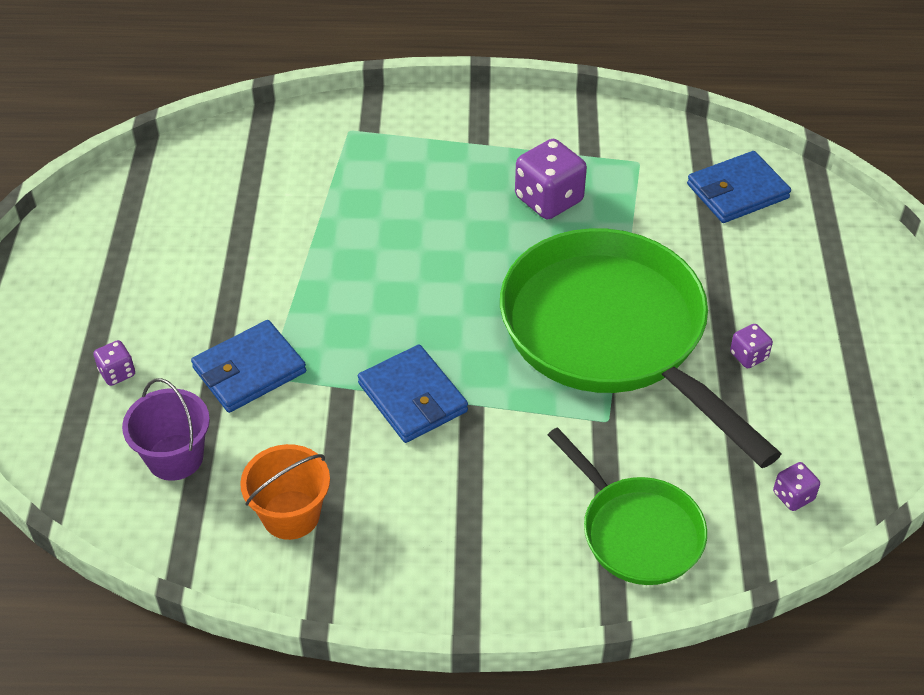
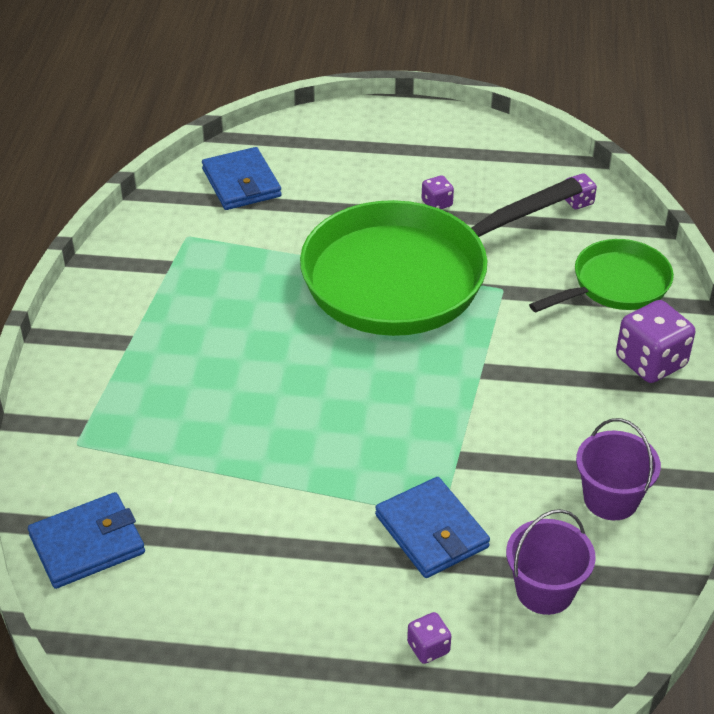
camera: 85 degrees left, 5 degrees down
(291, 515) = (611, 499): orange bucket -> purple bucket
(412, 397) = (473, 409): blue wallet -> blue wallet (87, 544)
(548, 199) = (226, 299): purple dice -> purple dice (650, 362)

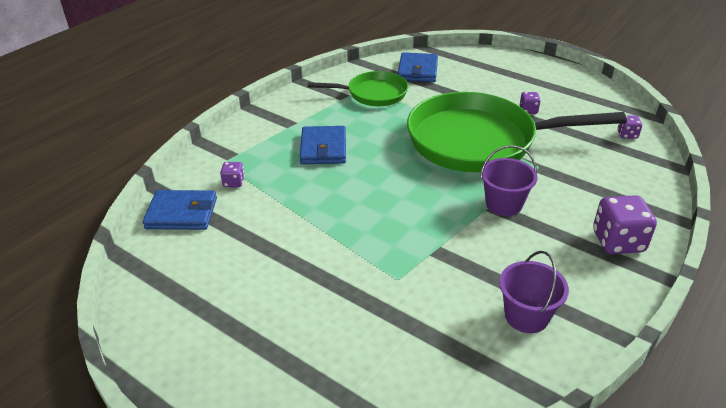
camera: 30 degrees right, 5 degrees down
(428, 648) = (324, 356): purple dice -> purple dice (233, 182)
(431, 531) = (383, 286): blue wallet -> blue wallet (323, 148)
(545, 590) = (433, 355): purple bucket -> purple bucket (504, 204)
(615, 285) = (622, 188): green pan -> green pan (373, 94)

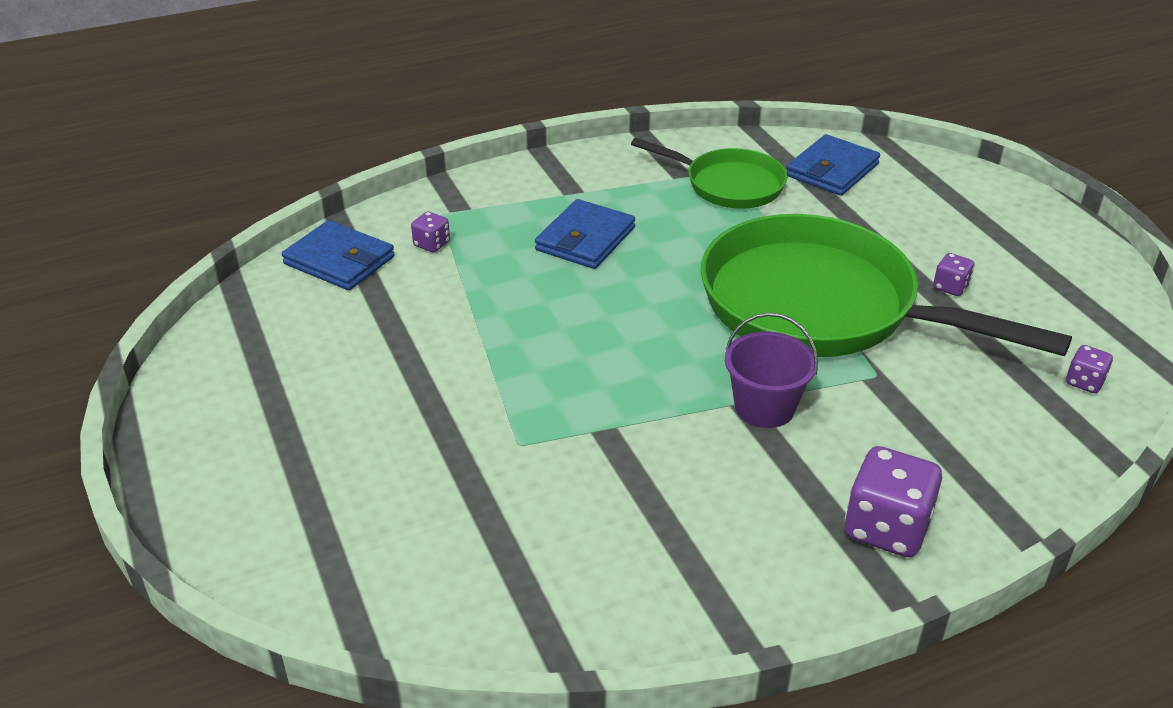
camera: 30 degrees right, 0 degrees up
(526, 316) = (642, 563): purple bucket -> none

